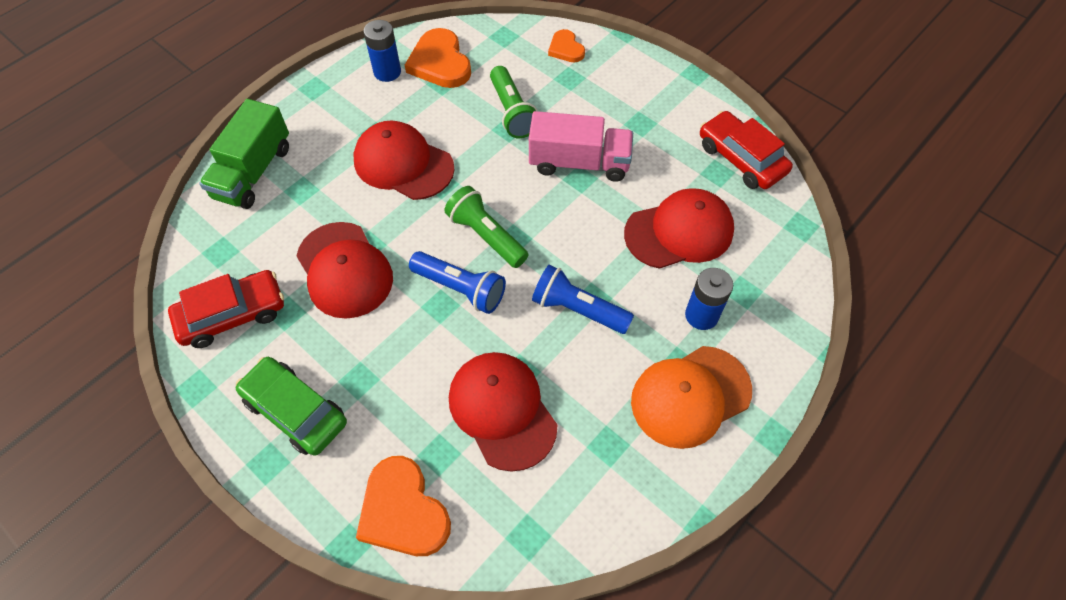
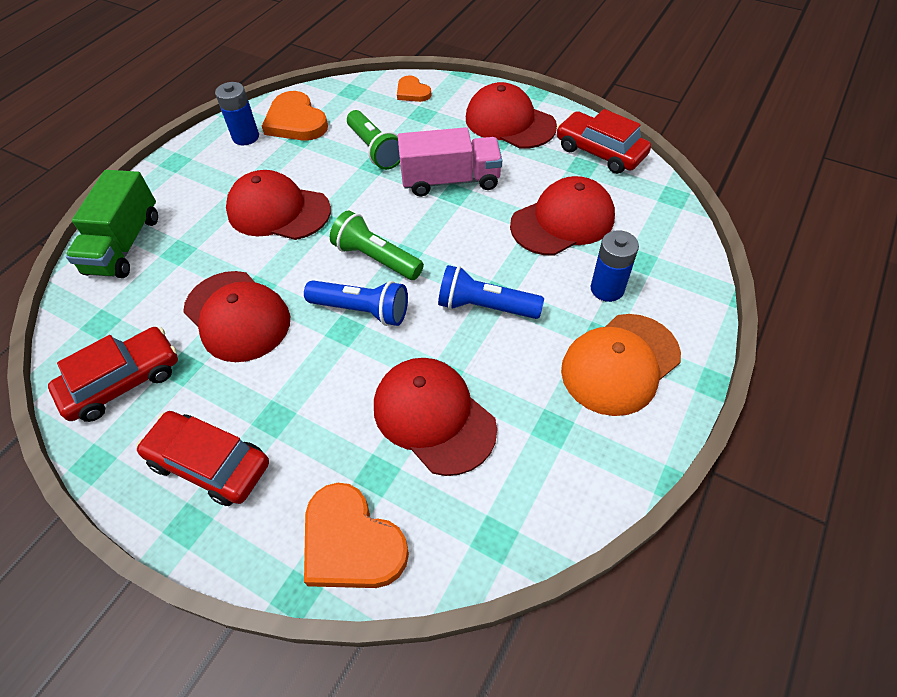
camera: 10 degrees left, 5 degrees down
(295, 411) = (209, 463): green car -> red car
(657, 105) = (509, 122): none -> red cap

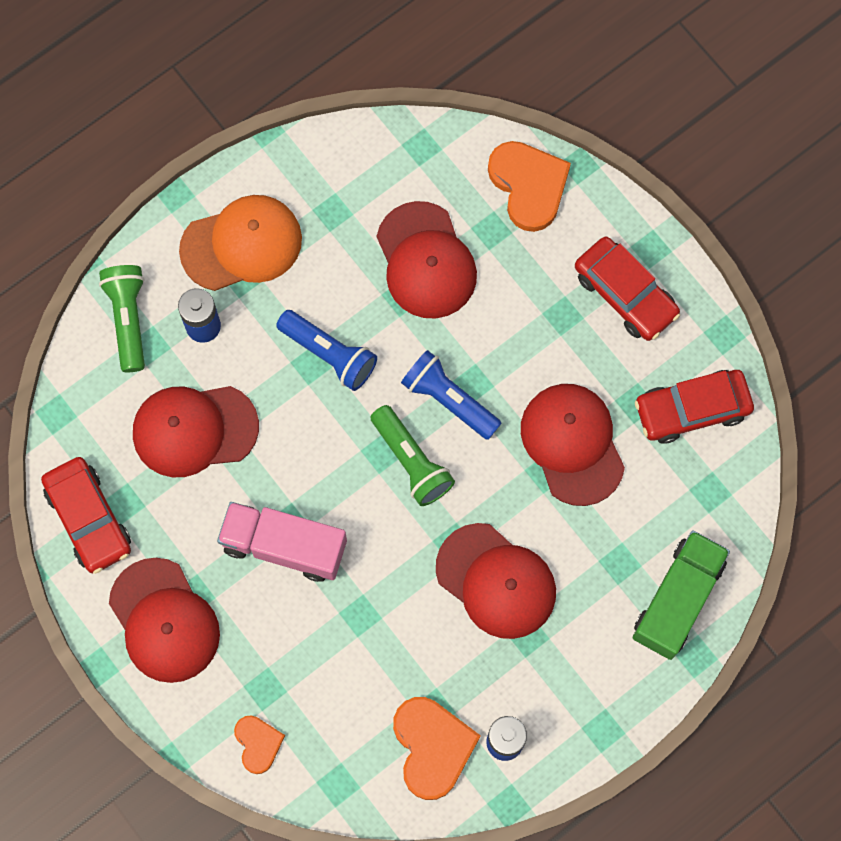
camera: 160 degrees left, 20 degrees up
(375, 150) = (351, 641): green flashlight -> green flashlight (128, 319)

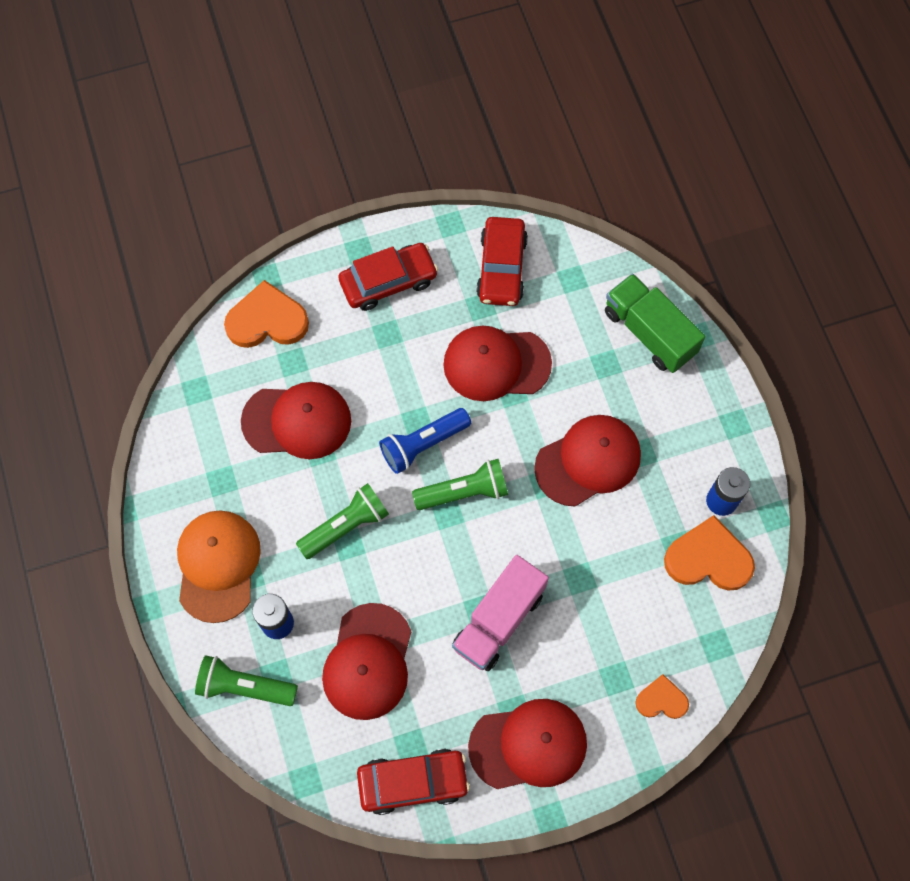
camera: 70 degrees left, 5 degrees down
(329, 354) = (346, 526): blue flashlight -> green flashlight

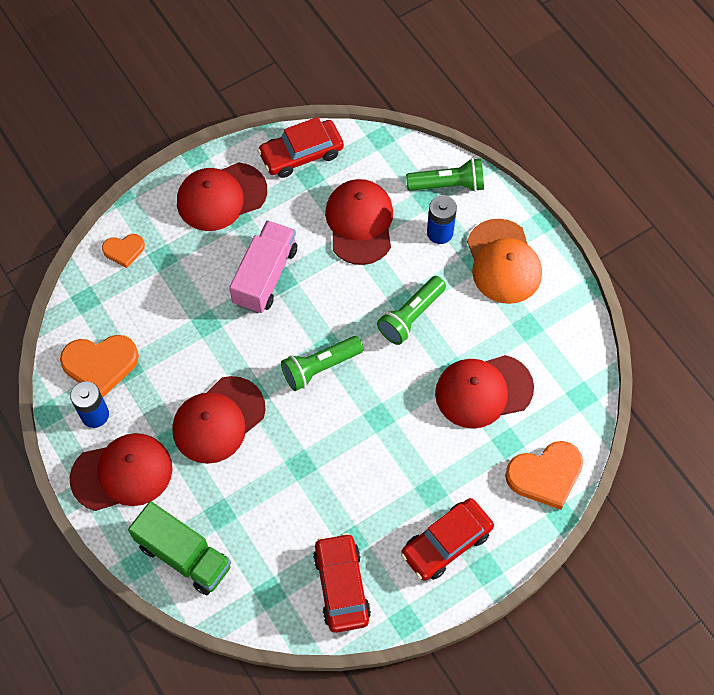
camera: 165 degrees right, 5 degrees down
(423, 444) = (367, 398): blue flashlight -> none
(496, 364) = (322, 487): red cap -> red cap (122, 473)

